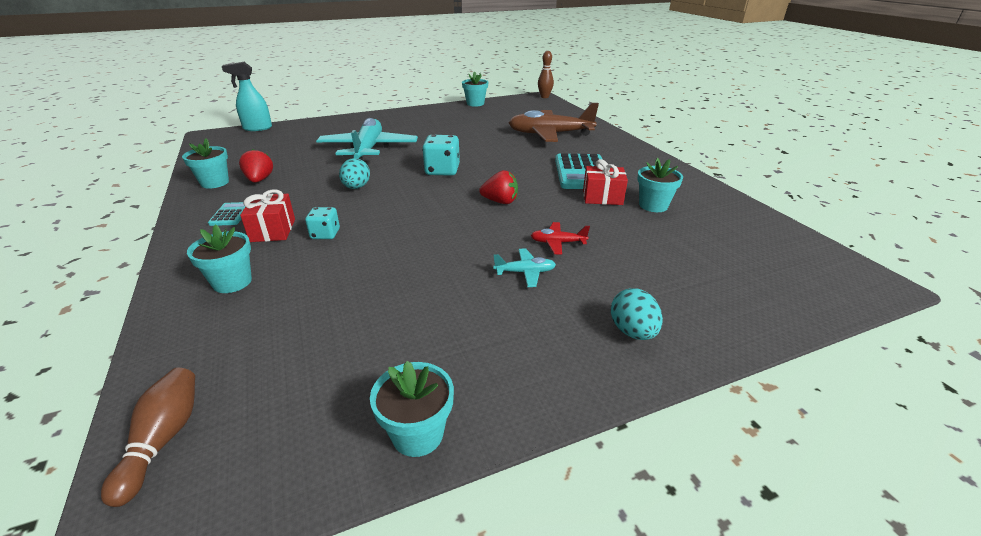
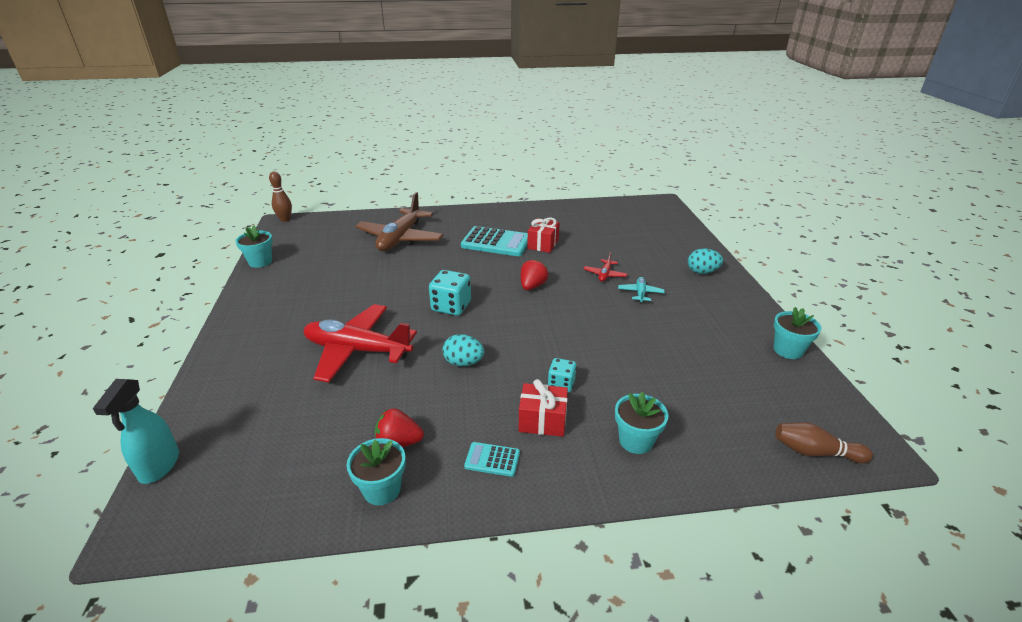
camera: 75 degrees left, 0 degrees up
(368, 150) = (357, 350): turquoise plane -> red plane
(653, 205) = (563, 230): turquoise flower pot -> none

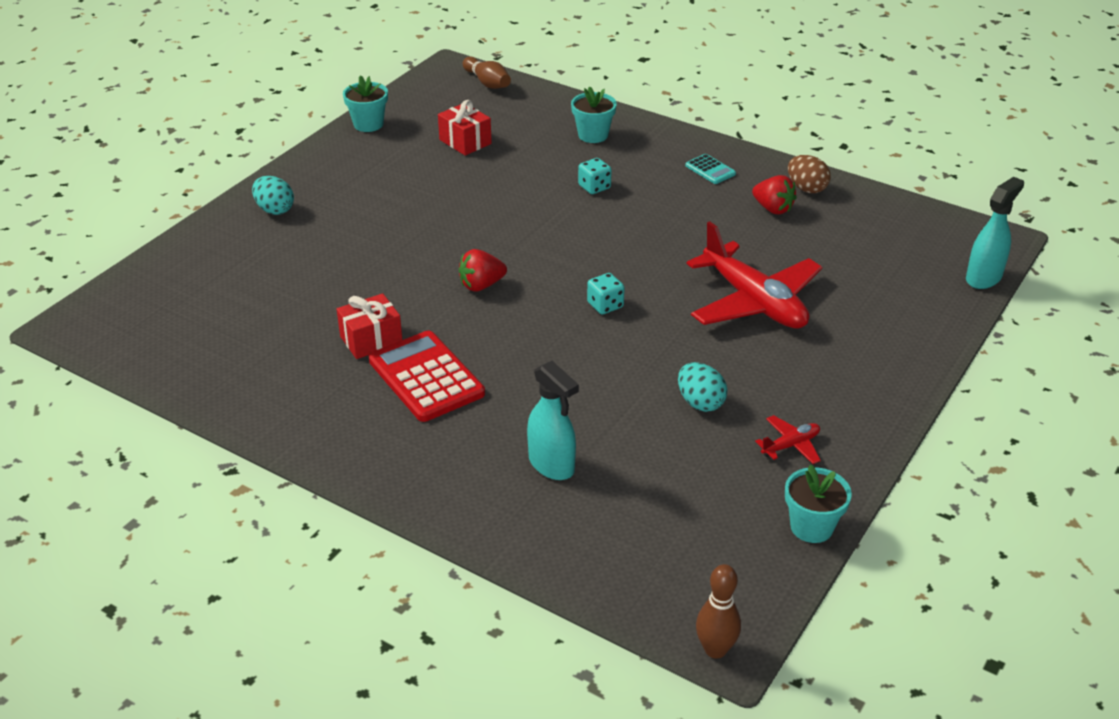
camera: 140 degrees left, 5 degrees up
(382, 489) = (806, 188): turquoise flower pot -> brown egg
(400, 238) = (552, 465): brown plane -> turquoise spray bottle
(451, 306) = (605, 305): turquoise dice -> turquoise dice, size x0.61
(463, 363) = (658, 241): turquoise egg -> turquoise egg (700, 402)
(496, 242) = (426, 377): turquoise calculator -> red calculator
(542, 421) = (644, 173): red gift -> red gift (465, 142)
(605, 274) = (378, 258): red plane -> red plane (790, 445)
(640, 293) = (385, 221): turquoise plane -> none

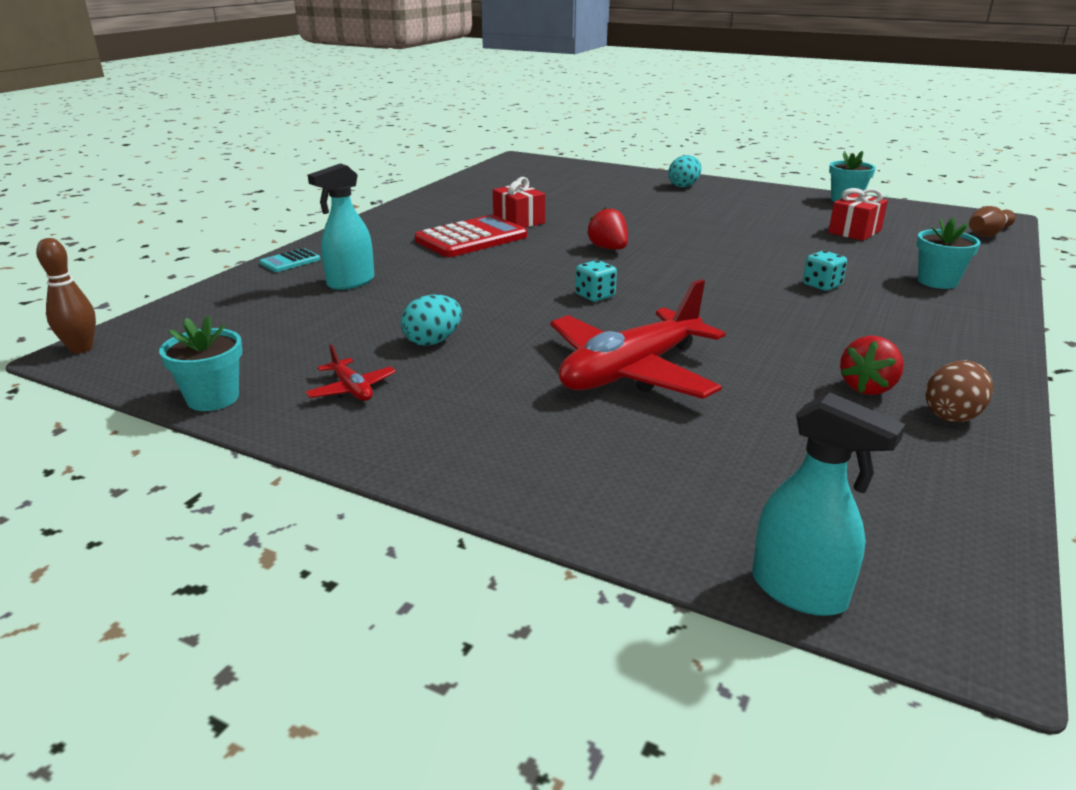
camera: 85 degrees right, 10 degrees down
(710, 170) = (930, 346): turquoise calculator -> turquoise calculator (290, 261)

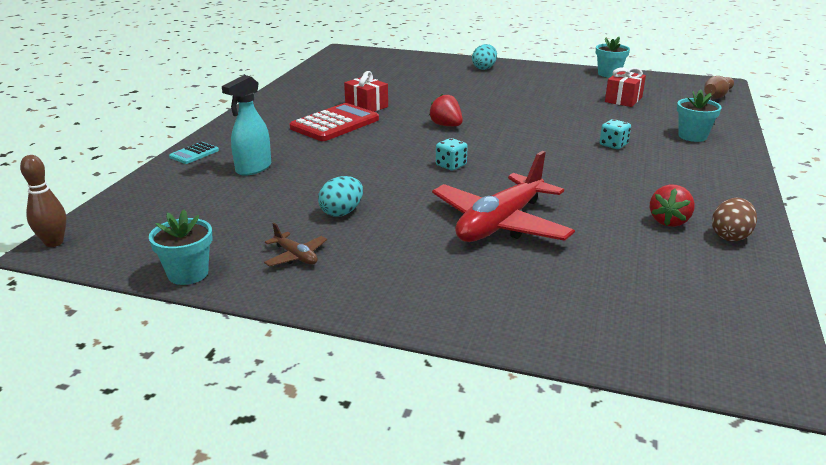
camera: 10 degrees left, 0 degrees up
(352, 389) = (296, 256): red plane -> brown plane
(799, 591) = (668, 368): turquoise spray bottle -> none

